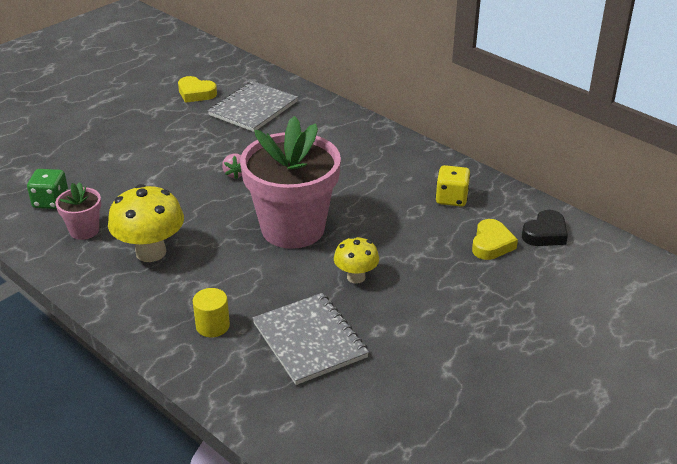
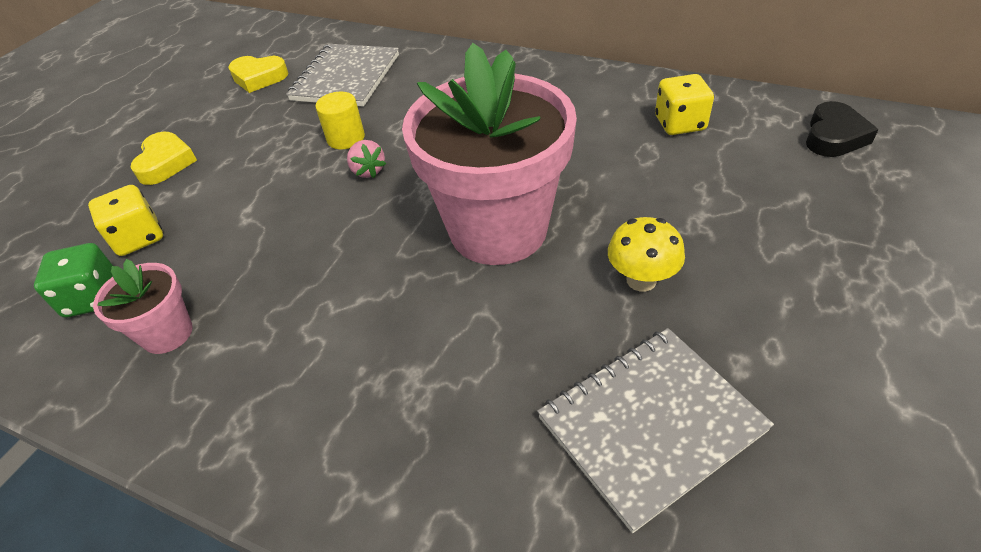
camera: 15 degrees left, 10 degrees up
(85, 176) = (139, 238): none -> yellow dice
(151, 252) = (297, 339): yellow mushroom -> none
(212, 326) = (471, 453): yellow cylinder -> yellow cylinder (346, 138)
(309, 340) = (650, 424): grey notebook -> grey notebook turned 75 degrees counterclockwise
(491, 244) = (782, 170): yellow heart -> yellow heart (166, 163)

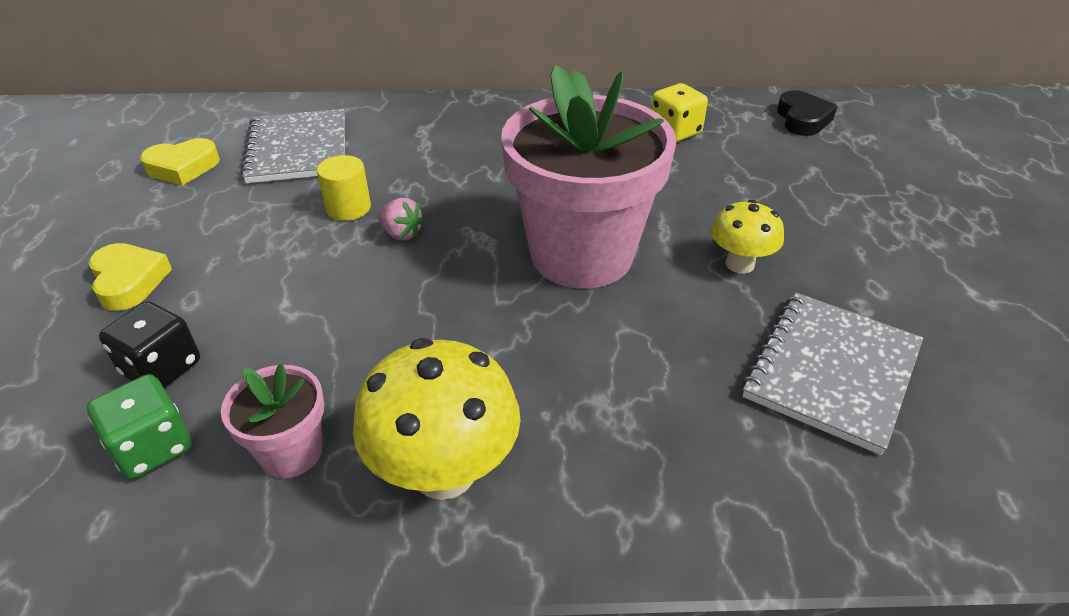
camera: 30 degrees left, 5 degrees down
(139, 238) = (162, 368): yellow dice -> black dice
(252, 391) = (444, 472): none -> yellow mushroom

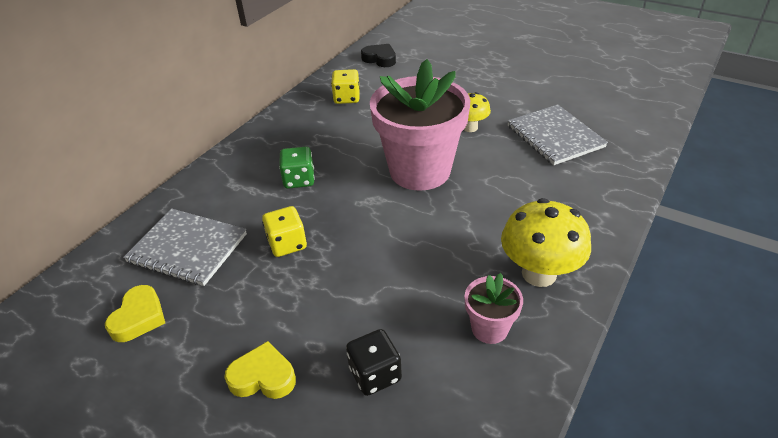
camera: 55 degrees left, 0 degrees up
(153, 447) = (445, 391): green dice -> green dice (299, 180)
(348, 208) = (287, 244): yellow cylinder -> yellow dice
(401, 234) = (337, 229): pink strawberry -> none

